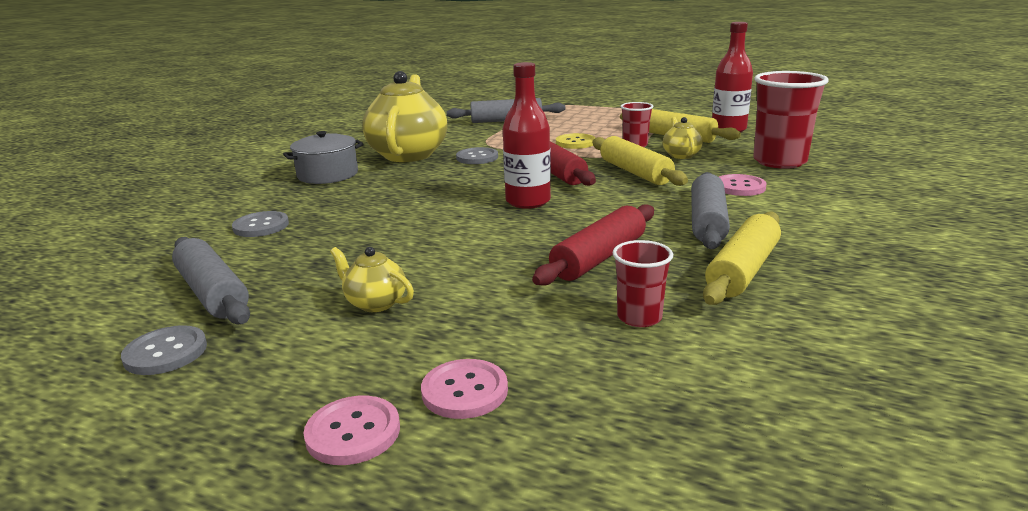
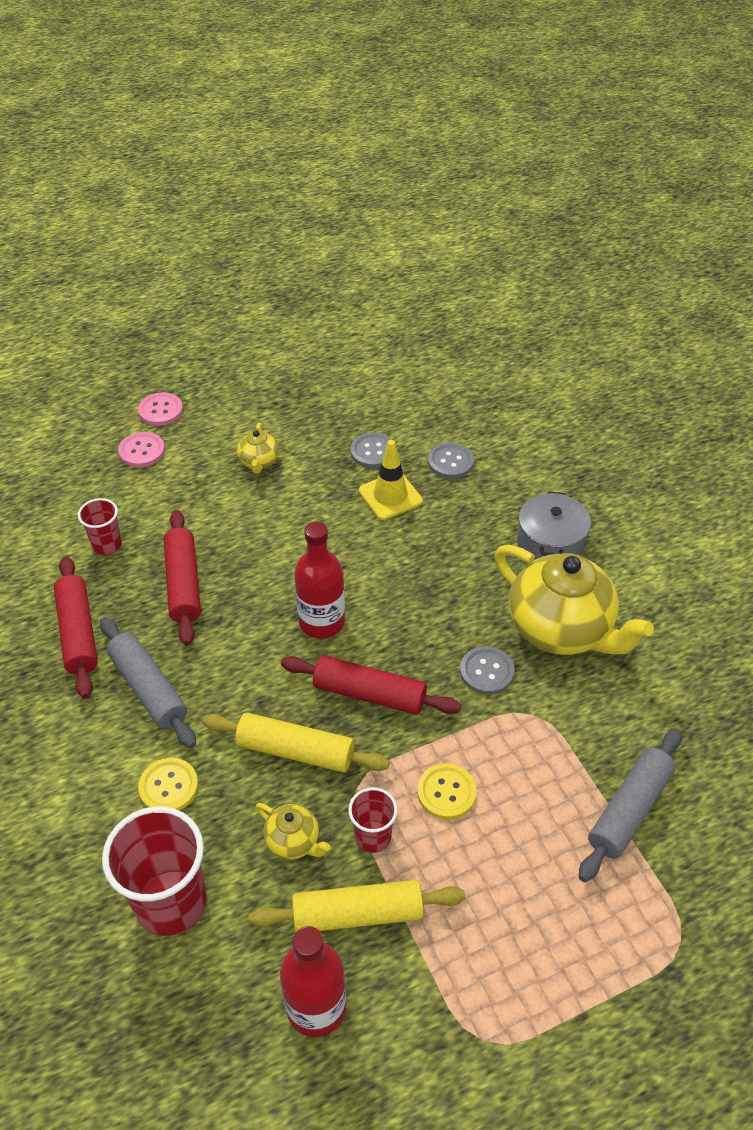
camera: 130 degrees right, 25 degrees up
(166, 352) = (300, 381): grey button -> grey button (373, 452)
(212, 293) = (354, 411): grey rolling pin -> none
(344, 230) = (390, 496): none -> yellow traffic cone
(375, 303) = (259, 462): yellow teapot -> yellow teapot turned 105 degrees clockwise
(739, 187) = (169, 786): pink button -> yellow button
(743, 270) = (78, 633): yellow rolling pin -> red rolling pin

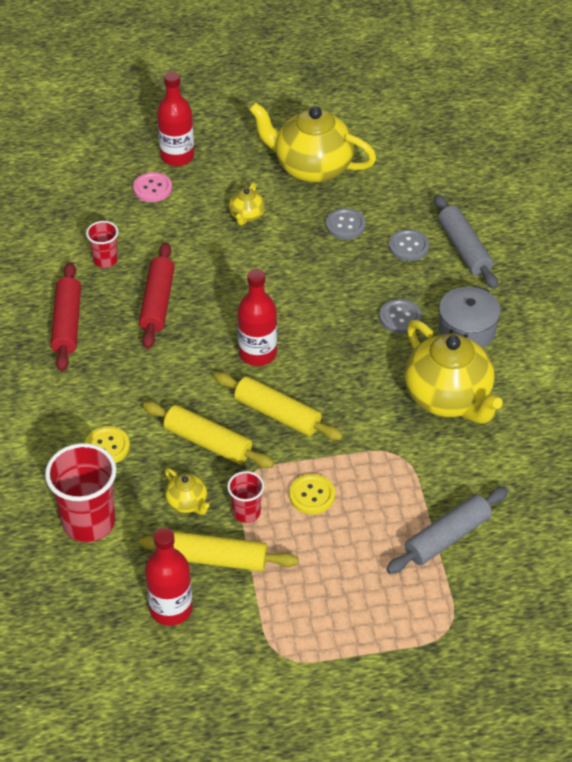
camera: 15 degrees right, 0 degrees up
(148, 689) = (110, 375): grey rolling pin -> grey rolling pin (464, 249)
(161, 410) = (177, 156): pink button -> red bottle
(315, 396) = (312, 167): none -> yellow teapot
(369, 693) = (277, 414): red rolling pin -> yellow rolling pin
(390, 496) = (347, 265): yellow traffic cone -> none
(487, 671) = (375, 417): grey button -> grey button (400, 317)

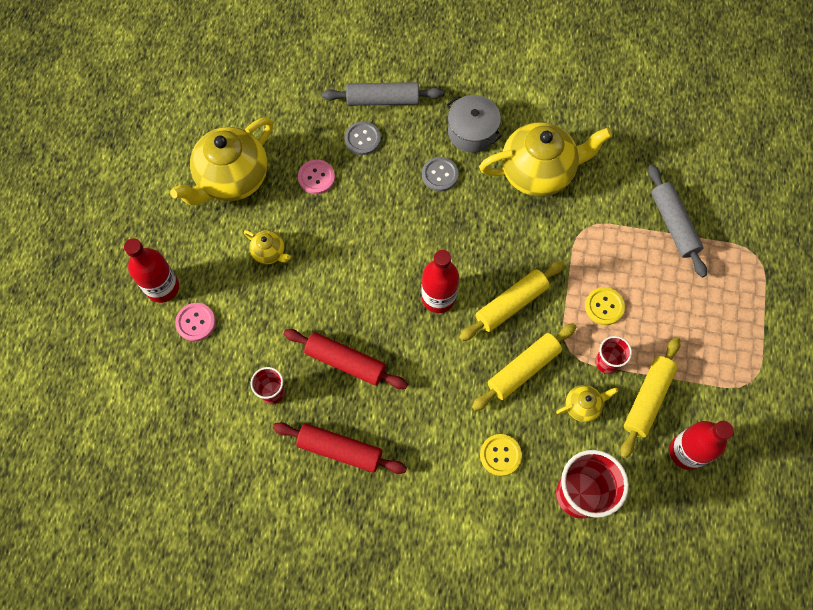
camera: 70 degrees left, 20 degrees up
(345, 225) = (316, 177): grey button -> pink button

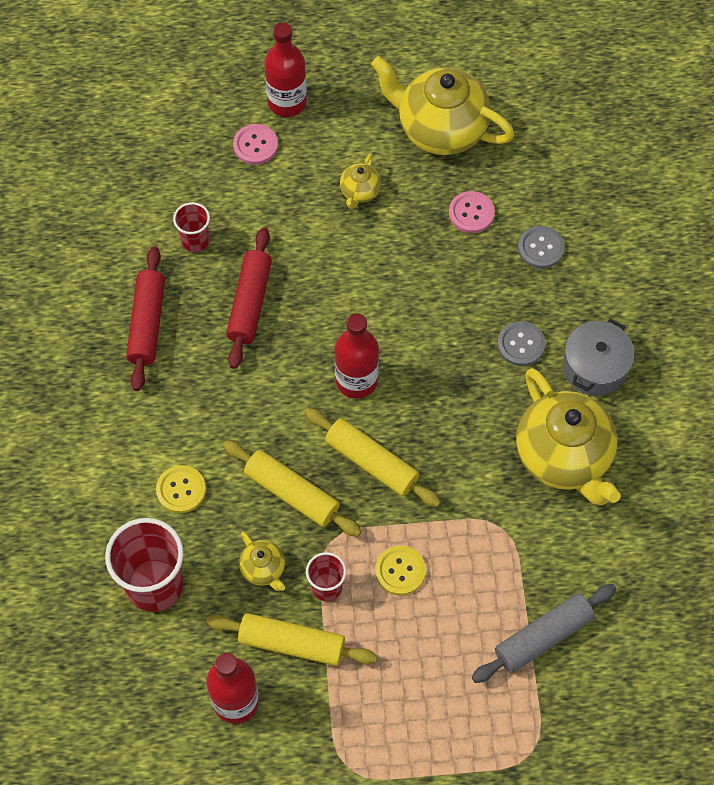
camera: 75 degrees right, 5 degrees down
(383, 100) = (604, 256): grey rolling pin -> none

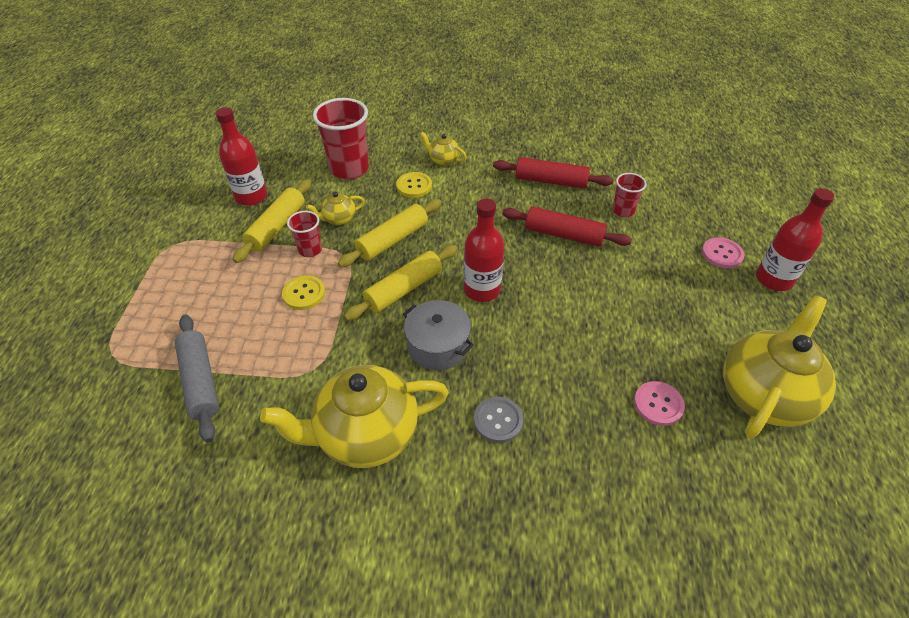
camera: 100 degrees right, 15 degrees down
(360, 192) = (678, 318): yellow teapot -> yellow teapot (443, 160)
(541, 248) = (614, 463): grey button -> none
(595, 367) = (459, 487): grey pot -> grey pot (438, 346)

